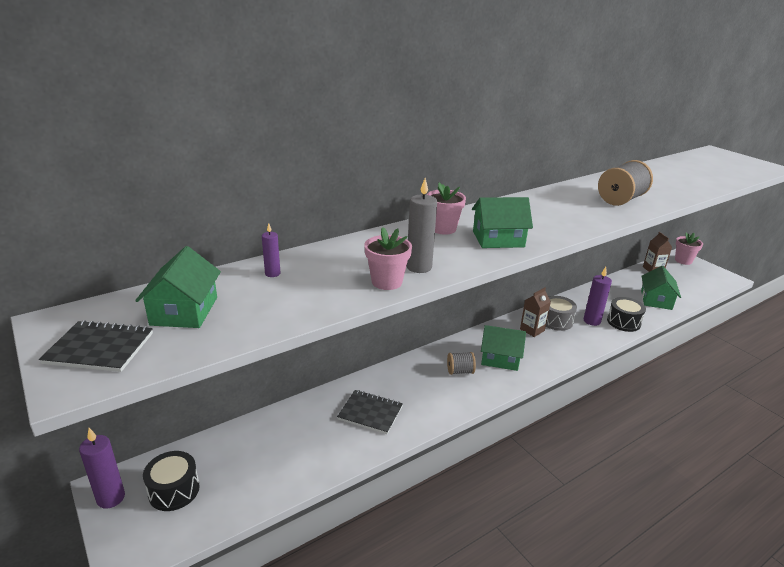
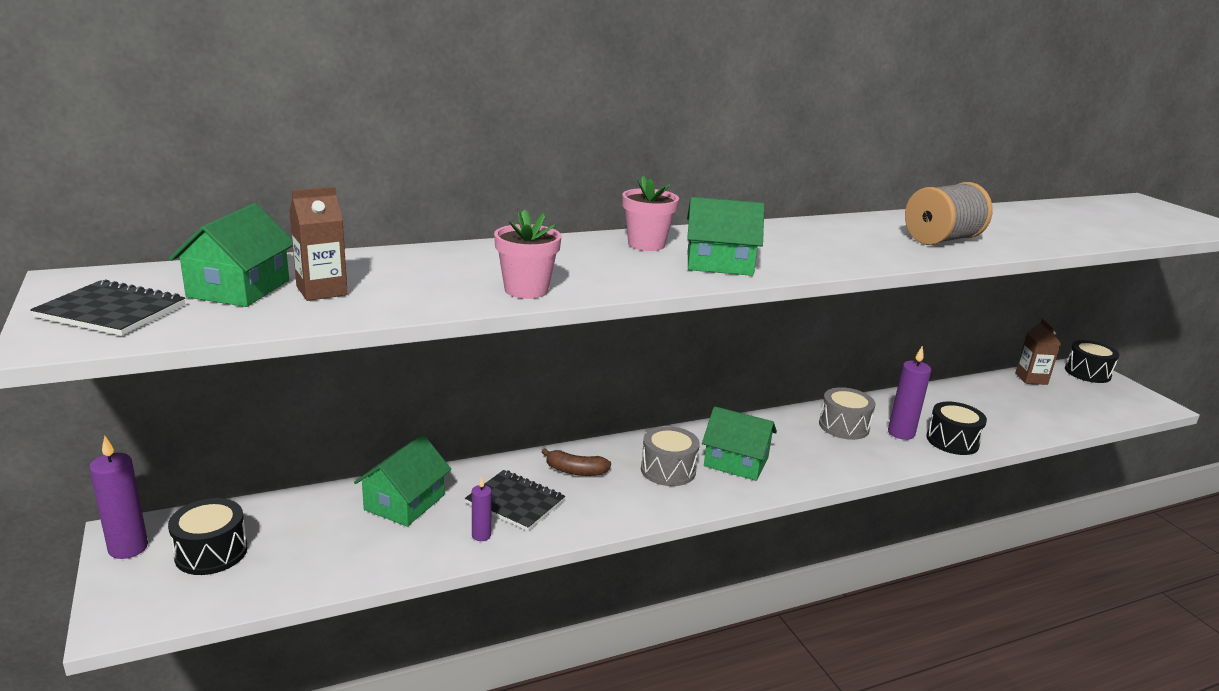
camera: 10 degrees right, 5 degrees down
(272, 273) = (377, 265): purple candle -> purple candle (481, 535)
(401, 382) = (575, 471): none -> brown banana
(419, 267) = (582, 280): grey candle -> none
(460, 371) = (668, 470): grey spool -> grey drum
(532, 330) = (801, 433): brown carton -> brown carton (322, 291)
(656, 300) = (1019, 419): green house -> green house (404, 502)
(683, 260) = (1087, 373): pink flower pot -> black drum

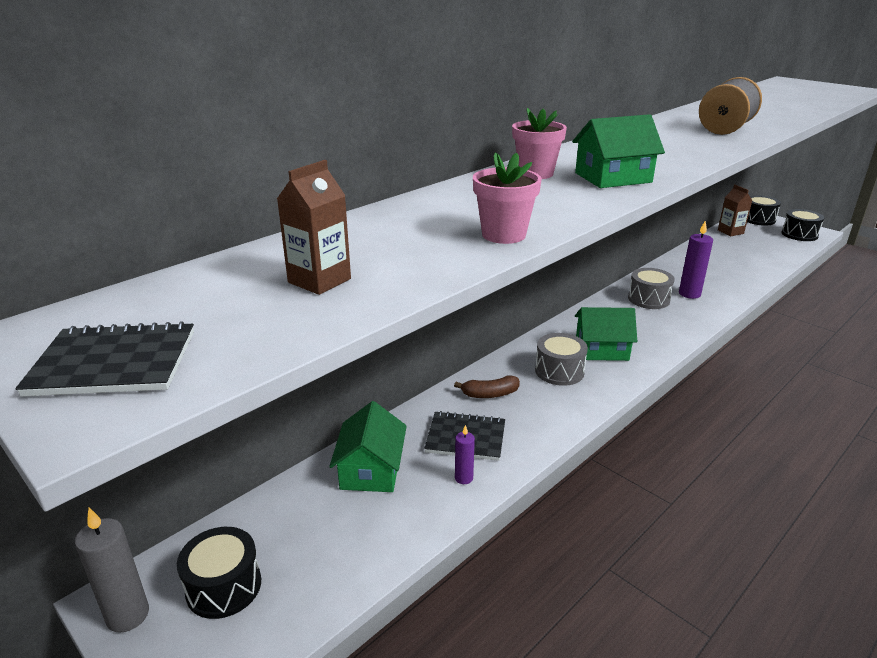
camera: 20 degrees left, 5 degrees up
(128, 548) = (128, 615): purple candle -> grey candle
(239, 289) = (229, 299): green house -> none
(952, 441) = (726, 291): black drum -> black drum (799, 234)

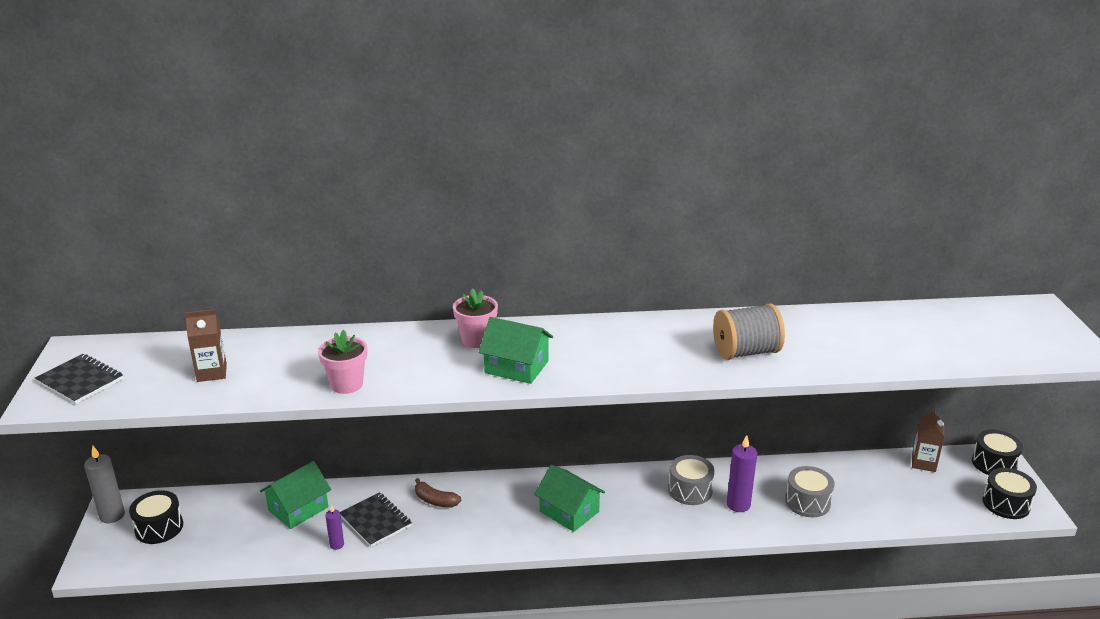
camera: 40 degrees right, 0 degrees up
(559, 371) = (508, 511): grey drum -> grey drum (807, 502)

